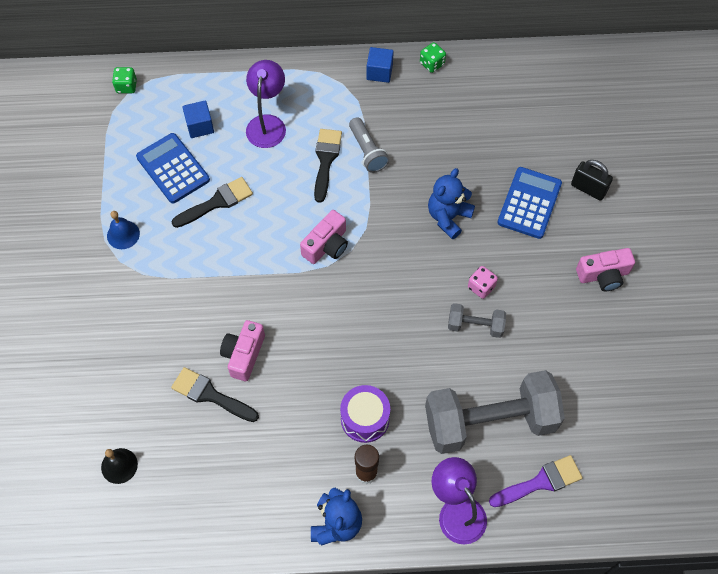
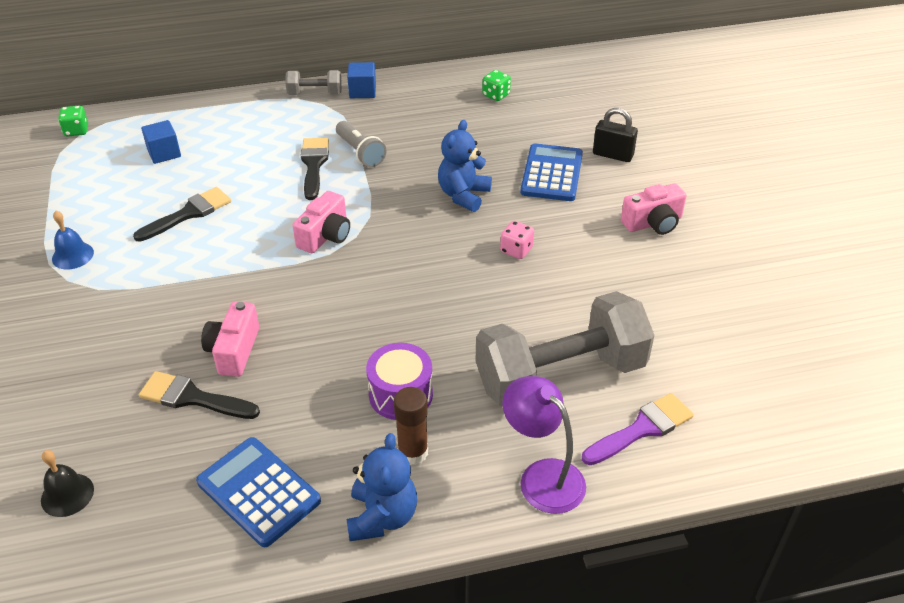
camera: 10 degrees left, 20 degrees down
(173, 168) = (133, 191): blue calculator -> blue calculator (258, 491)
(267, 124) = (243, 143): purple lamp -> none
(432, 64) = (418, 80): green dice -> green dice (496, 95)
(475, 325) = (518, 285): grey dumbbell -> grey dumbbell (315, 94)

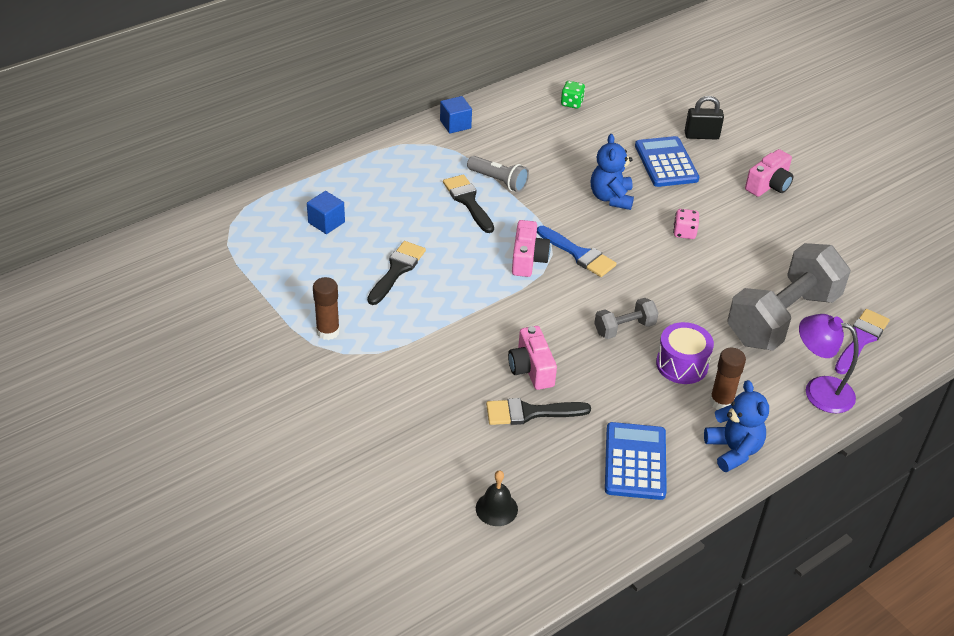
camera: 25 degrees left, 0 degrees up
(72, 255) = (328, 331): blue bell -> brown glue stick
(76, 131) = (224, 221): green dice -> none
(258, 491) = (635, 461): blue calculator -> blue calculator turned 75 degrees clockwise
(315, 94) = (415, 136): grey dumbbell -> grey dumbbell (624, 328)
(383, 244) = (579, 254): none -> blue brush

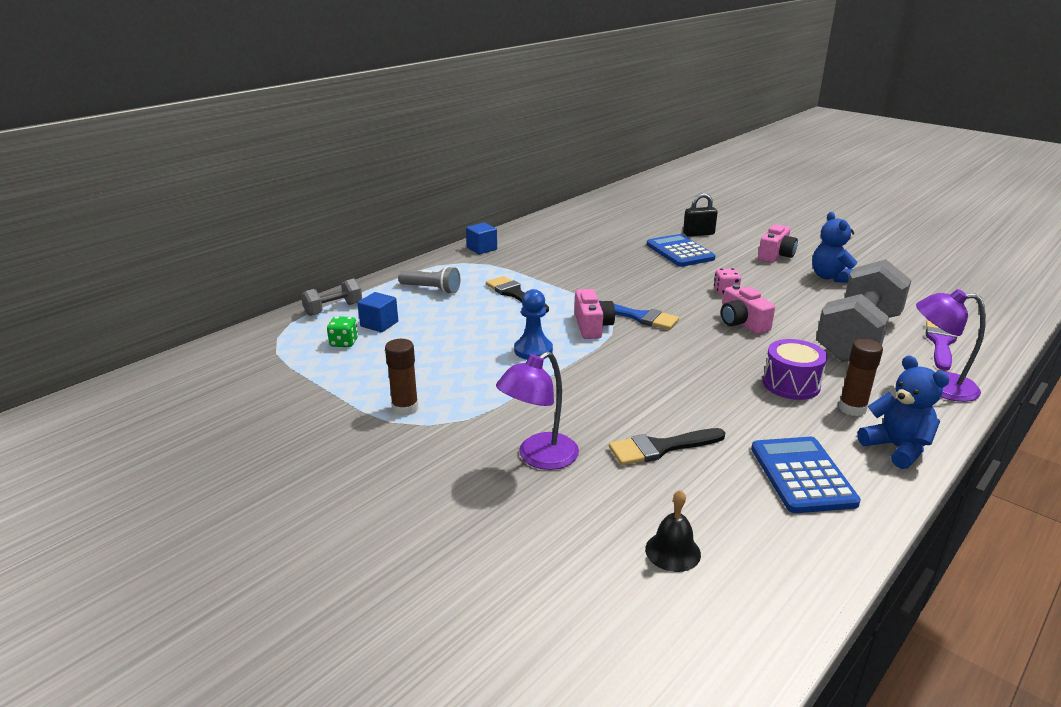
camera: 10 degrees left, 15 degrees down
(397, 270) = (464, 350): black brush -> none
(425, 404) = (539, 457): none -> purple lamp
(460, 281) = (533, 350): none -> blue pawn
(498, 181) = (537, 278): grey flashlight -> grey flashlight (431, 289)
(531, 369) = (641, 409): pink camera -> pink camera (742, 323)
(572, 103) = (578, 227): green dice -> green dice (344, 343)
(611, 198) = (646, 277): blue teddy bear -> blue teddy bear (831, 277)
(624, 328) = (716, 364): grey dumbbell -> grey dumbbell (333, 309)

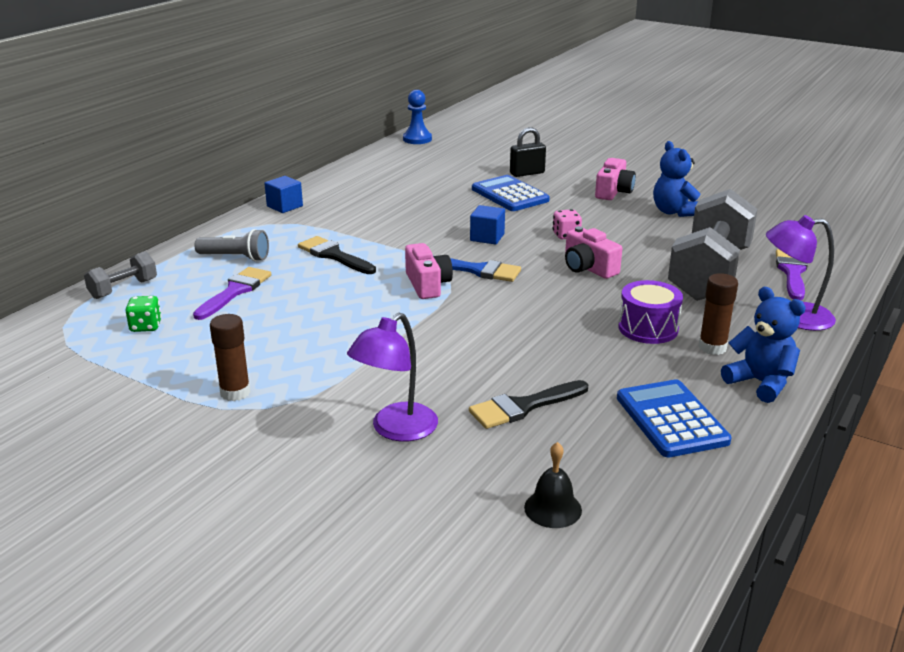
camera: 10 degrees left, 0 degrees up
(379, 324) = (183, 302): blue cube -> blue cube (487, 237)
(424, 319) = (235, 291): none -> purple brush
(533, 350) = (367, 316): blue pawn -> blue pawn (417, 139)

